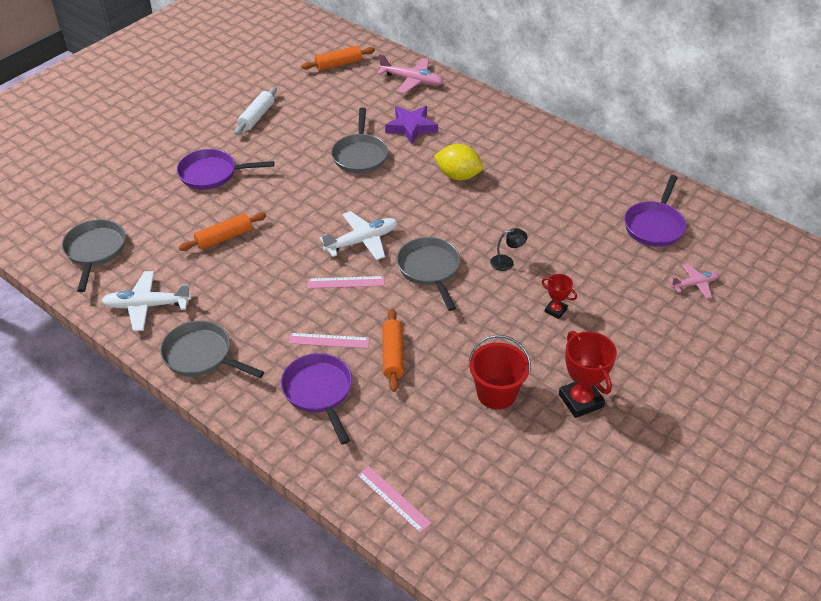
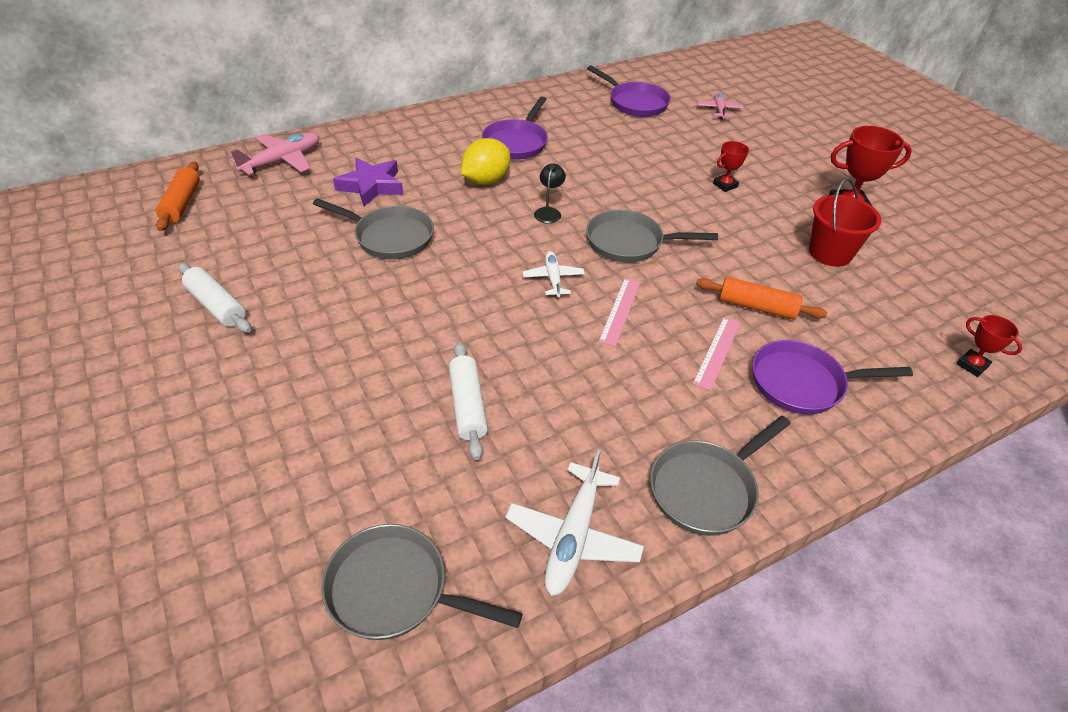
camera: 70 degrees left, 0 degrees up
(212, 174) = (309, 385): purple pan -> purple pan (516, 142)
(224, 238) = (467, 406): orange rolling pin -> white rolling pin
(362, 241) = (553, 278): white plane -> white plane, size x0.62
(393, 499) = (972, 365): pink ruler -> red trophy
(507, 262) = (643, 191): black lamp -> black lamp (548, 212)

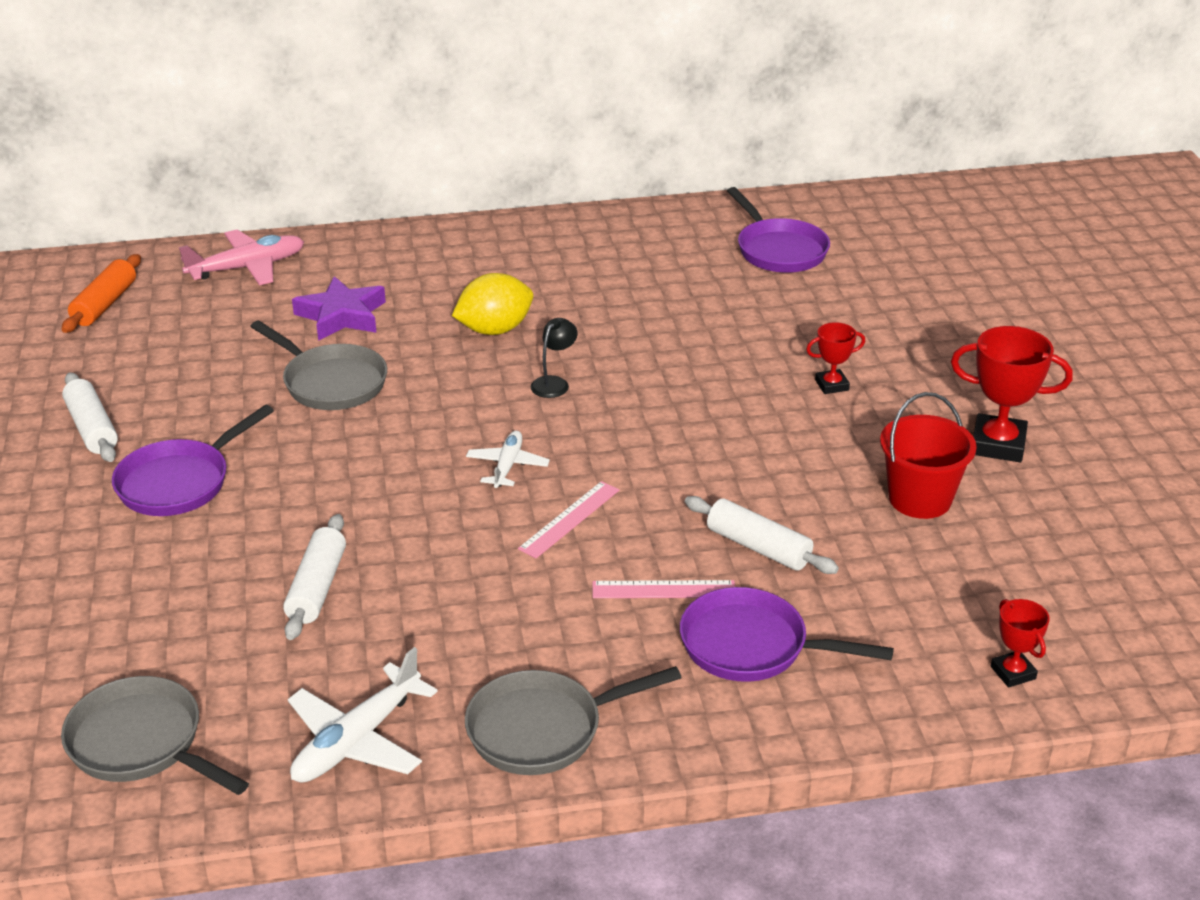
camera: 20 degrees right, 10 degrees down
(516, 142) = (567, 285): purple pan -> purple pan (179, 482)
(629, 243) = (639, 439): grey pan -> none
(717, 352) = (663, 589): pink ruler -> pink ruler turned 45 degrees clockwise
(719, 110) = (904, 277): pink plane -> none
(757, 307) = (758, 547): orange rolling pin -> white rolling pin

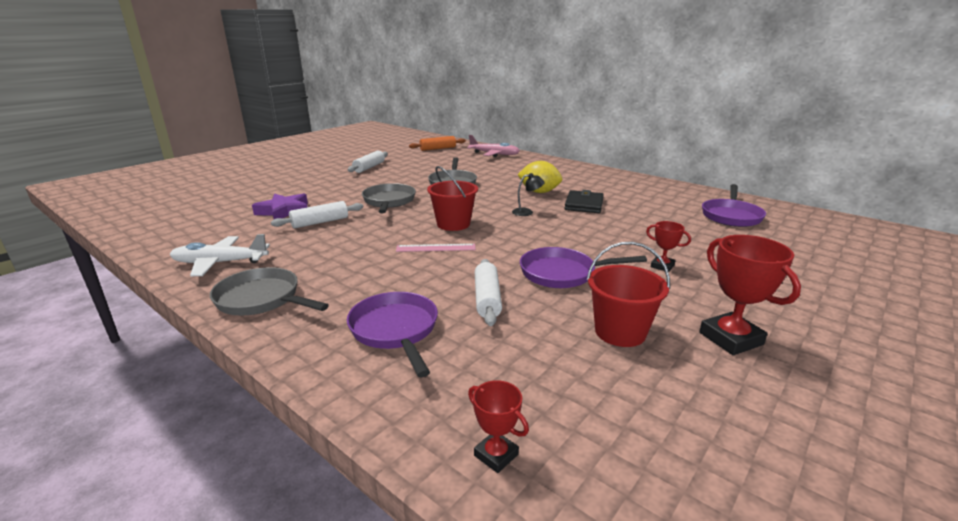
camera: 50 degrees right, 10 degrees down
(142, 743) = (190, 229): grey pan -> grey pan (389, 201)
(179, 482) = (356, 185): purple pan -> purple pan (562, 273)
(342, 315) = (495, 171): purple star -> purple star (284, 211)
(507, 466) = (453, 224): white plane -> red bucket
(595, 324) = (584, 204): none -> black wallet
(663, 589) = (413, 287): pink ruler -> none
(1013, 673) = (496, 455): red trophy -> red trophy turned 75 degrees counterclockwise

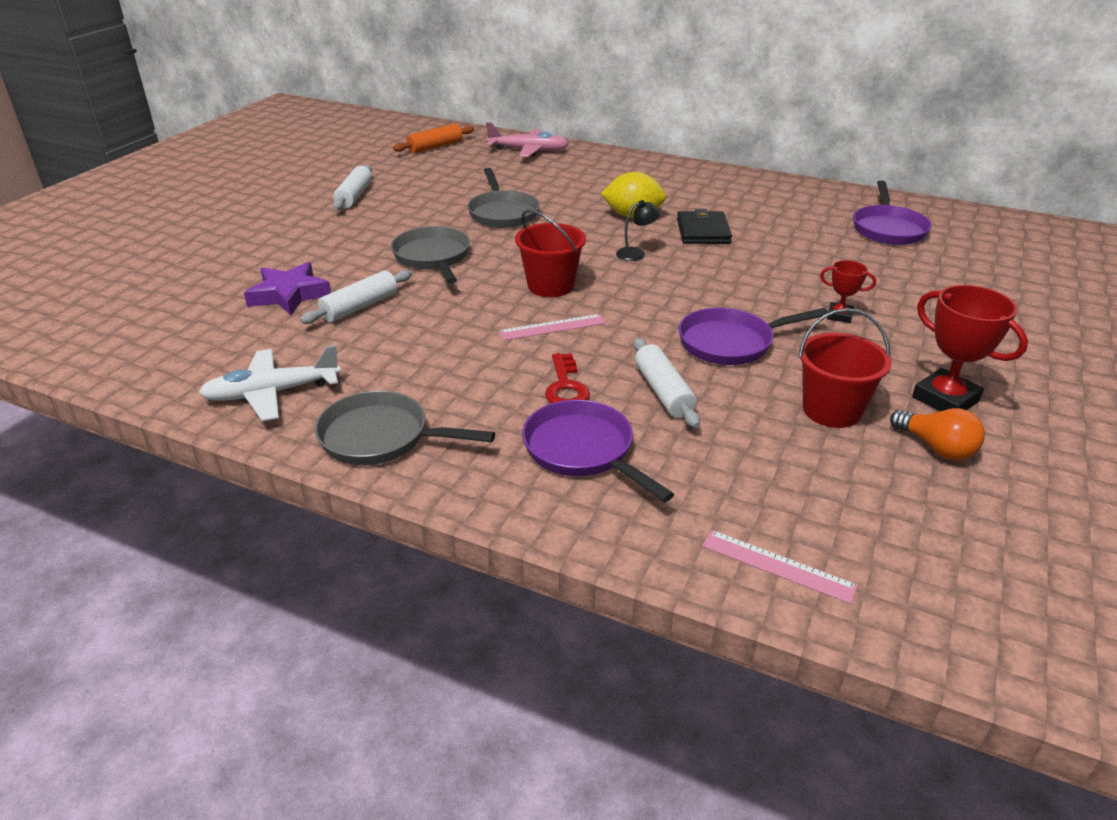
camera: 15 degrees left, 10 degrees up
(416, 285) = (566, 387): none -> red key
(496, 455) = (778, 565): red trophy -> pink ruler
(705, 377) = (936, 448): none -> orange light bulb

